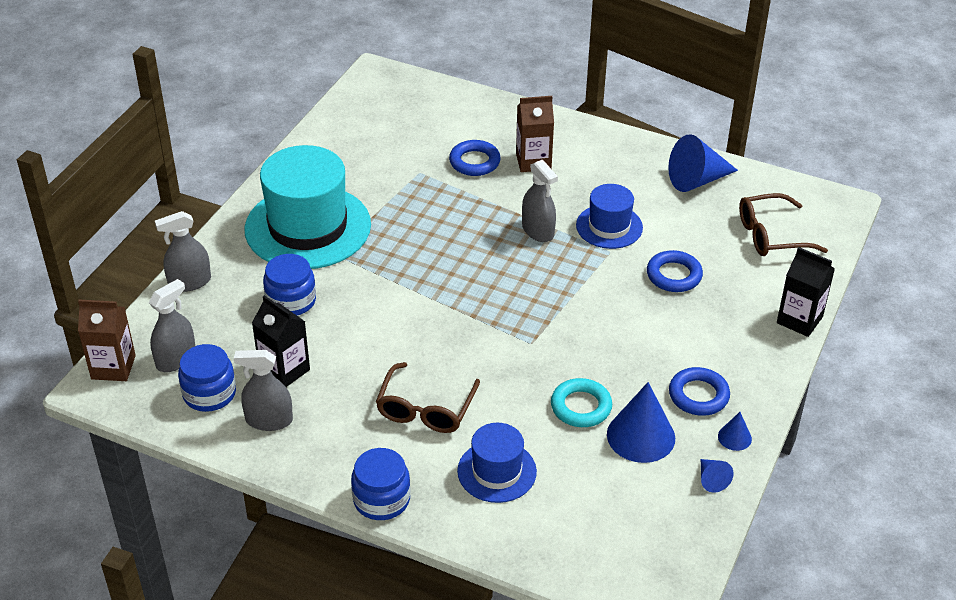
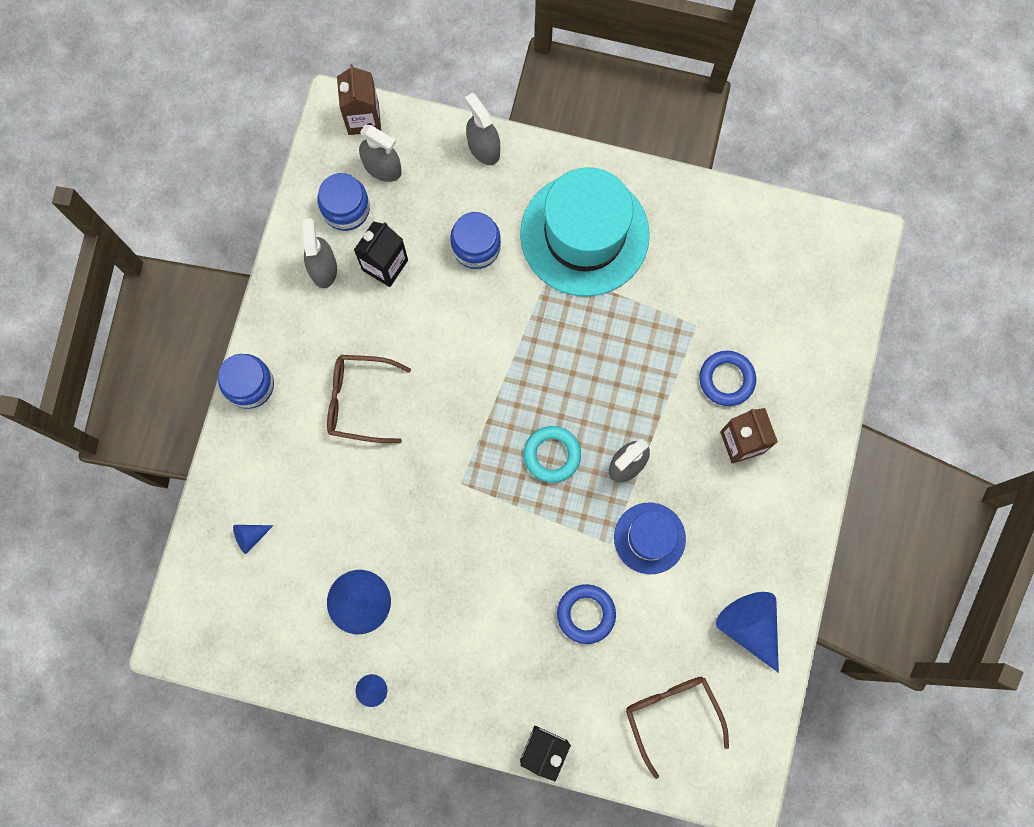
camera: 80 degrees right, 35 degrees up
(497, 471) = (296, 477): blue hat -> none
(581, 407) = (385, 541): turquoise ring -> turquoise ring (552, 455)
(698, 395) = (419, 652): blue ring -> none
(711, 479) = (316, 671): blue cone -> blue cone (250, 536)

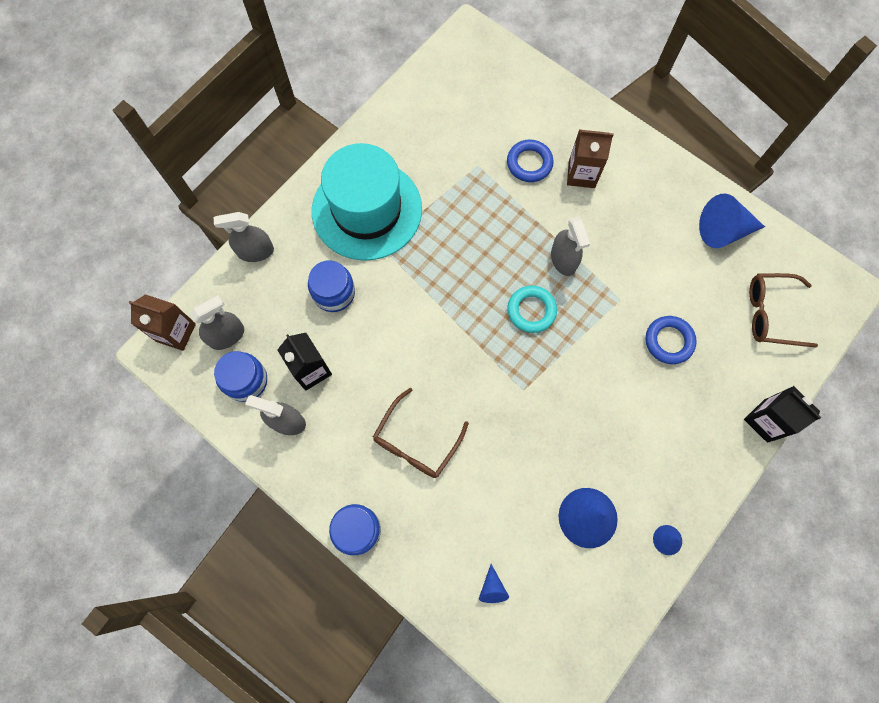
camera: 65 degrees left, 5 degrees down
(649, 538) = (627, 269): blue hat -> none

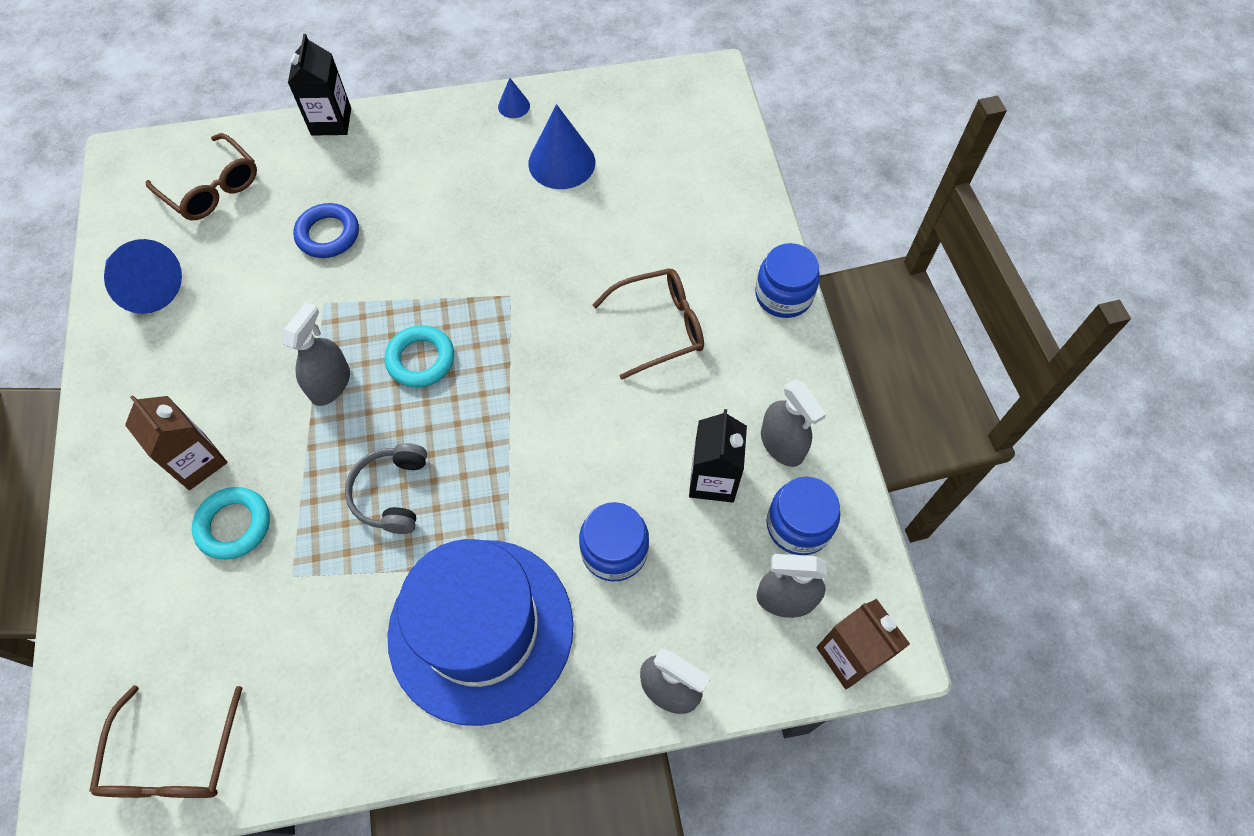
camera: 140 degrees left, 10 degrees down
(367, 210) = (481, 629): turquoise hat -> blue hat
(448, 71) = (173, 758): none -> brown glasses
(471, 233) = (392, 493): none -> grey headphones
(492, 588) = (696, 172): blue cone -> none
(529, 163) = (234, 525): blue ring -> turquoise ring

